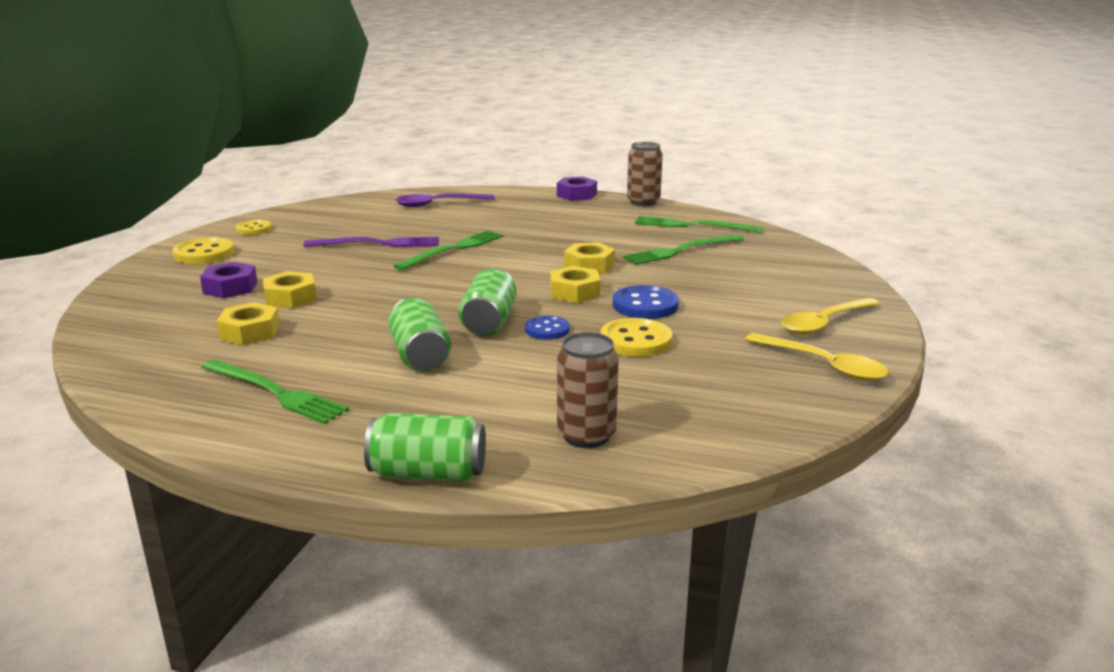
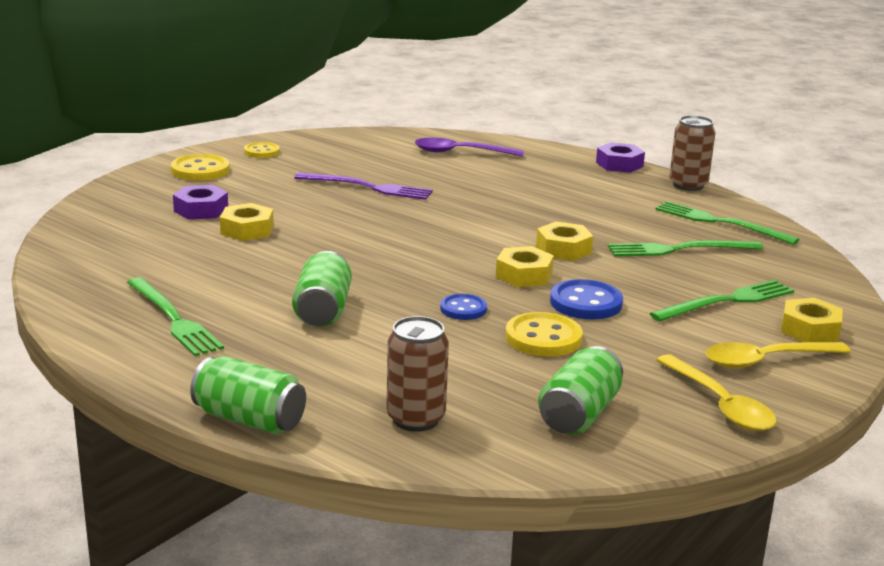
camera: 20 degrees right, 0 degrees up
(250, 332) = (189, 257): yellow nut -> yellow nut (810, 329)
(453, 249) = (437, 206): green fork -> green fork (727, 301)
(489, 322) = (413, 290): green can -> green can (579, 414)

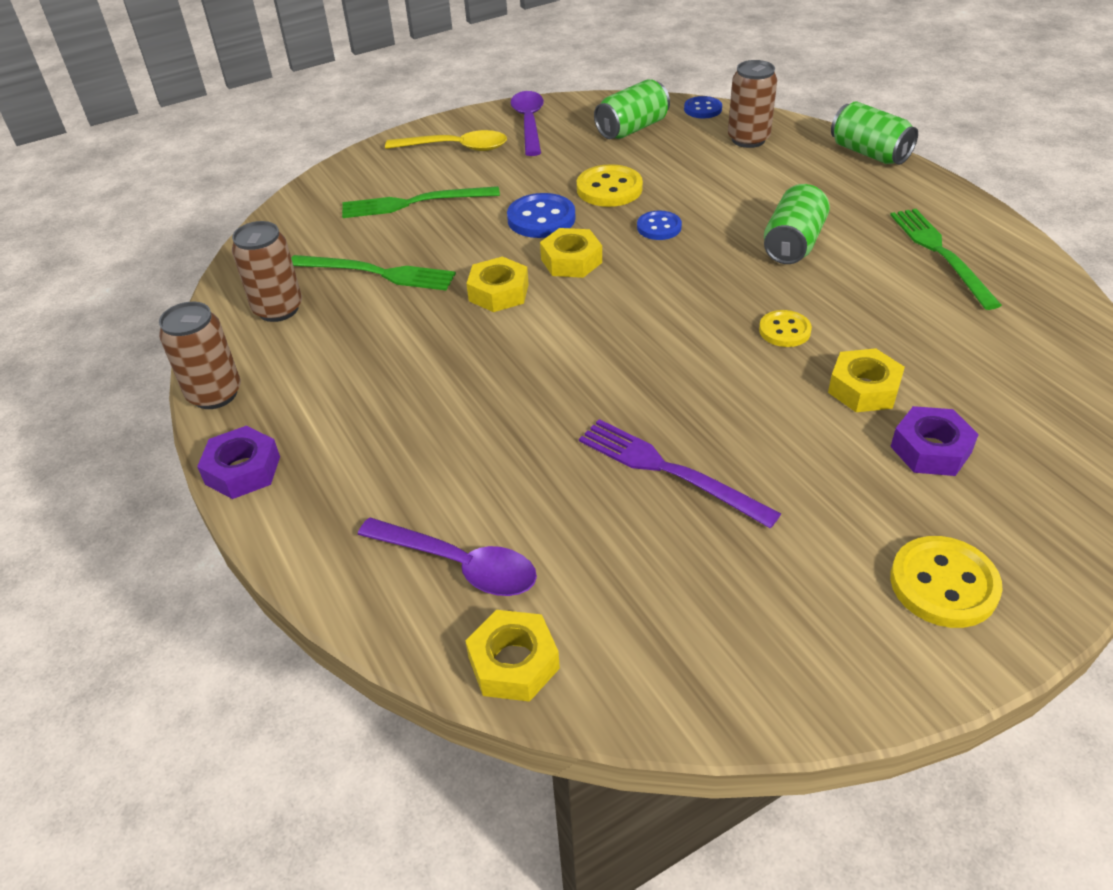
camera: 155 degrees left, 20 degrees up
(261, 152) = (826, 646): yellow button -> yellow button (784, 330)
(504, 459) = (702, 109): none -> blue button
(720, 222) = (278, 309): green fork -> brown can
(720, 404) = (529, 123): yellow spoon -> purple spoon
(810, 329) = (385, 167): yellow nut -> yellow nut (513, 663)

